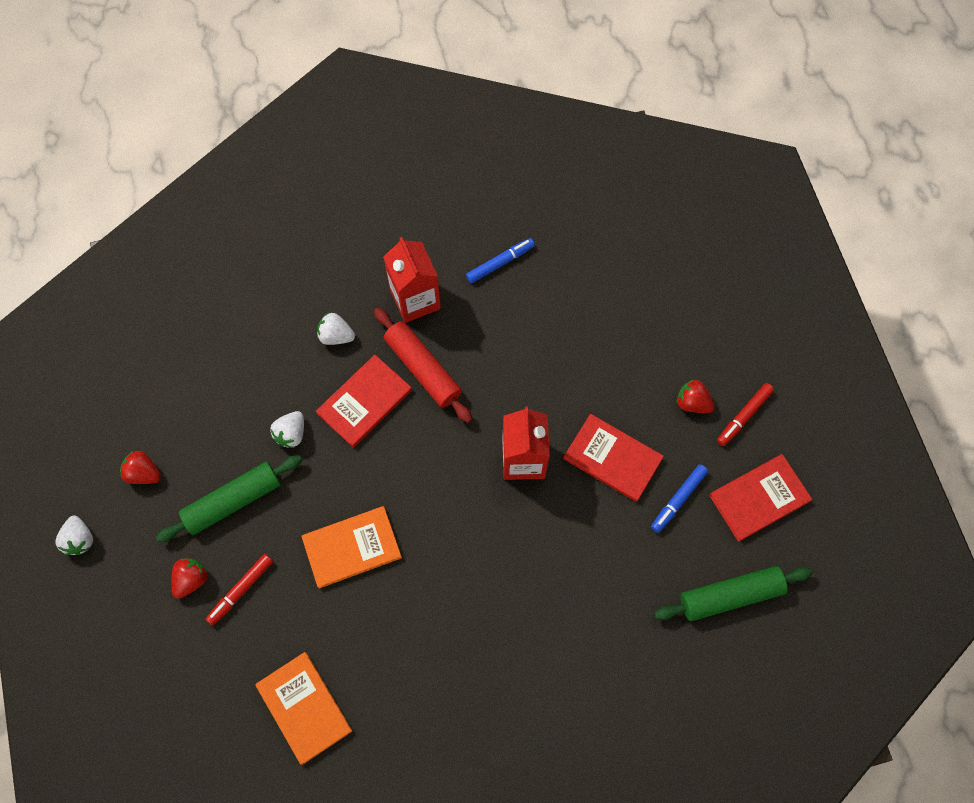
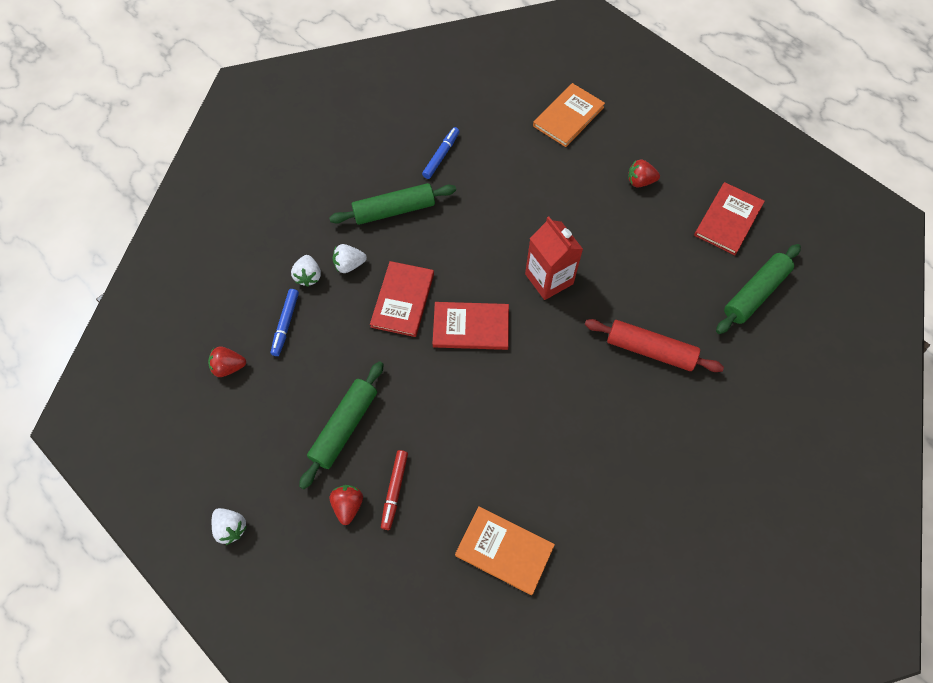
camera: 30 degrees left, 5 degrees down
(144, 473) = (255, 446): red strawberry -> red strawberry (229, 367)
(291, 434) = (359, 352): white strawberry -> white strawberry (308, 276)
(352, 547) = (462, 409): orange book -> orange book (568, 116)
(415, 299) = (394, 210): red carton -> green rolling pin
(423, 369) = (432, 254): red rolling pin -> red rolling pin (650, 350)
(612, 459) = (611, 246): red book -> red book (471, 327)
(678, 499) = (675, 249): blue marker -> blue marker (285, 324)
(744, 416) = (680, 173): red marker -> none

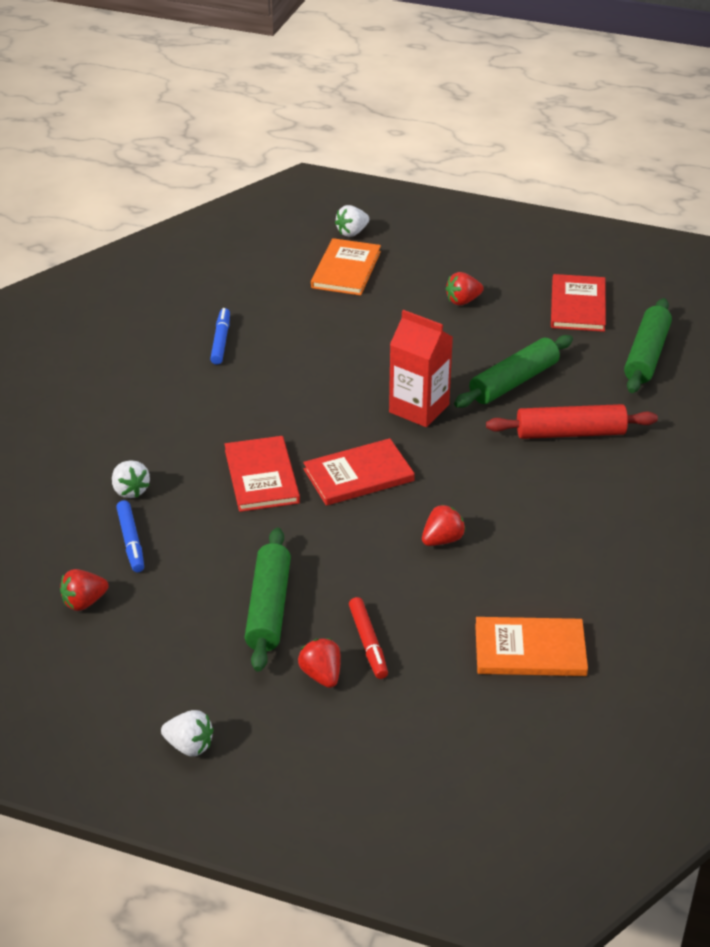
camera: 25 degrees left, 25 degrees down
(349, 265) = (174, 465): white strawberry -> white strawberry (352, 232)
(394, 210) = (196, 403): green rolling pin -> green rolling pin (514, 382)
(497, 416) = (442, 540): none -> red strawberry

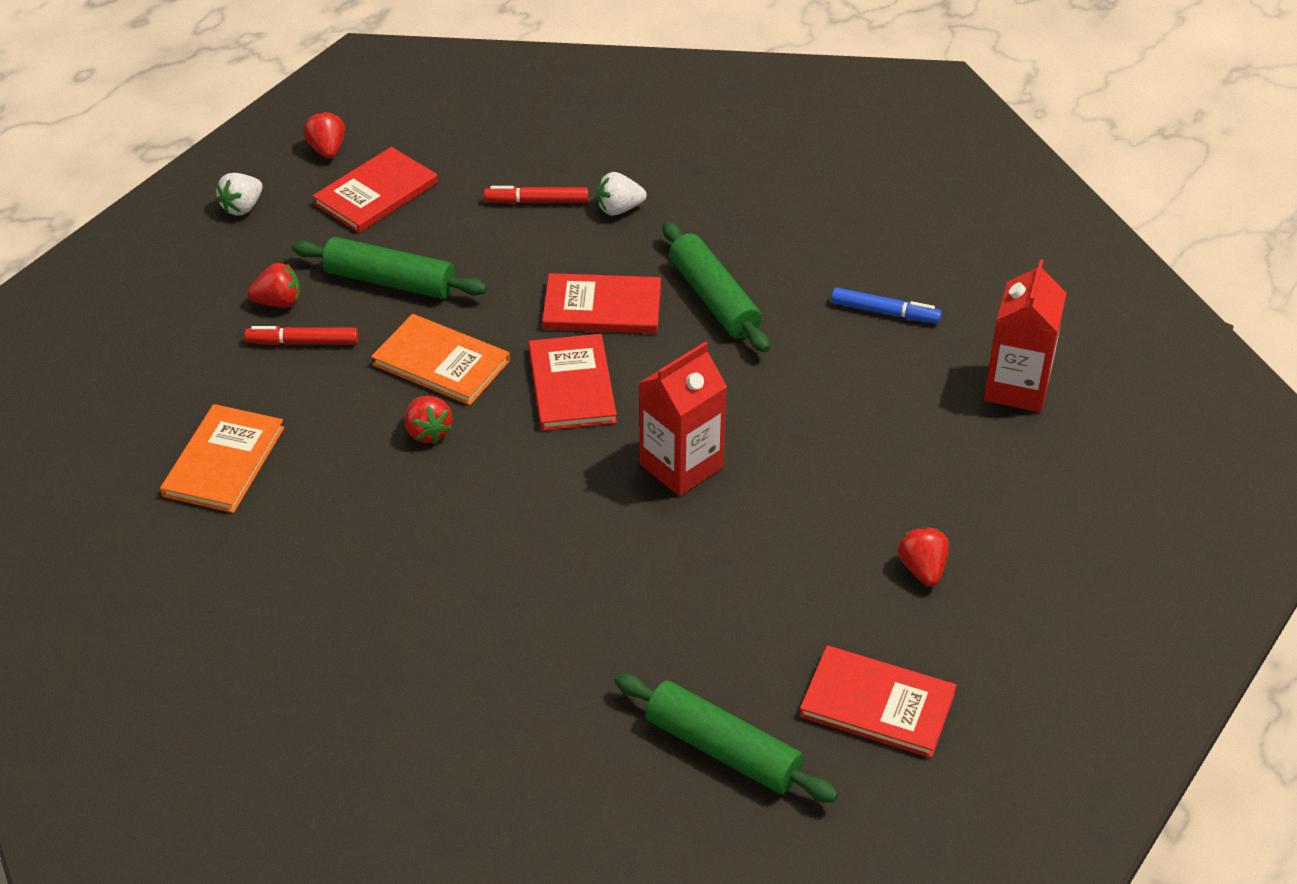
camera: 105 degrees right, 5 degrees up
(84, 602) = (462, 164): red strawberry -> red strawberry (327, 150)
(131, 541) = (537, 201): blue marker -> red marker
(143, 651) = (376, 193): none -> red book
(280, 281) = (1017, 387): none -> red carton
(346, 270) = (1034, 459): orange book -> orange book (441, 363)
(352, 232) = (1139, 485): white strawberry -> none
(514, 382) = (707, 575): green rolling pin -> green rolling pin (714, 299)
(570, 433) = (574, 604): red rolling pin -> none

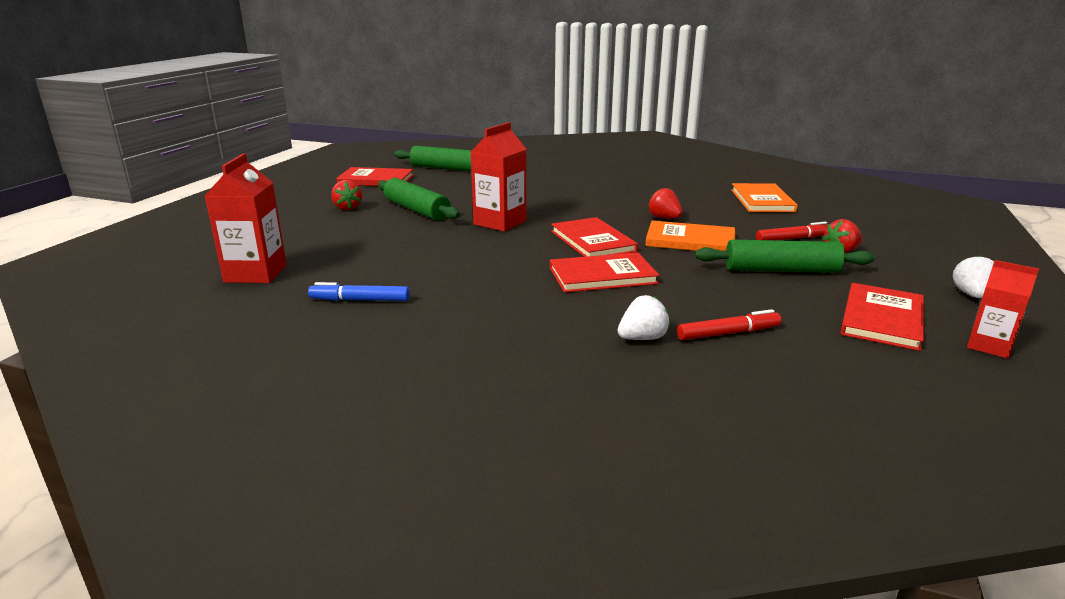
camera: 165 degrees right, 20 degrees down
(327, 150) = (989, 346): red strawberry -> red carton
(714, 299) = (514, 290): green rolling pin -> green rolling pin (417, 210)

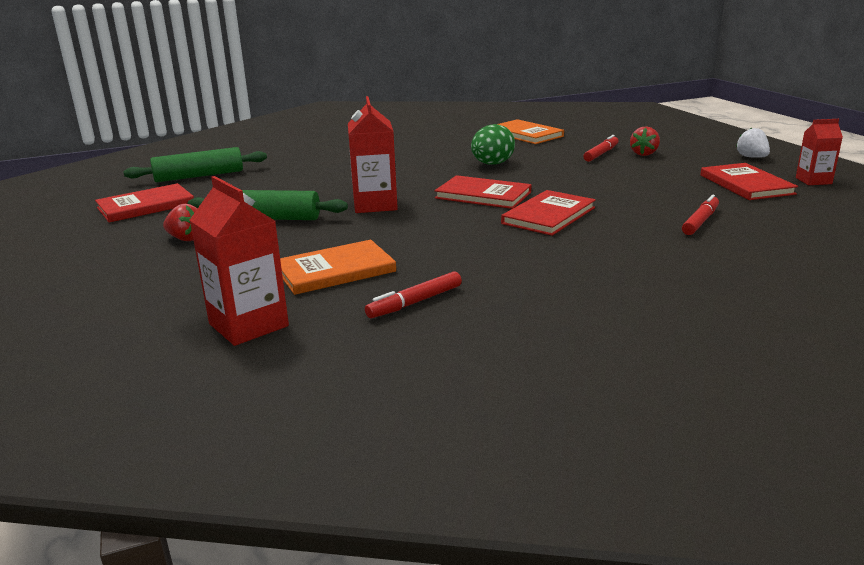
camera: 40 degrees left, 0 degrees up
(360, 300) = (415, 302): blue marker -> red marker
(642, 338) = (666, 243): white strawberry -> none
(664, 218) = (492, 164): red strawberry -> green egg
(690, 241) = (546, 174): orange book -> orange book (335, 270)
(781, 270) = (639, 175): green rolling pin -> none

